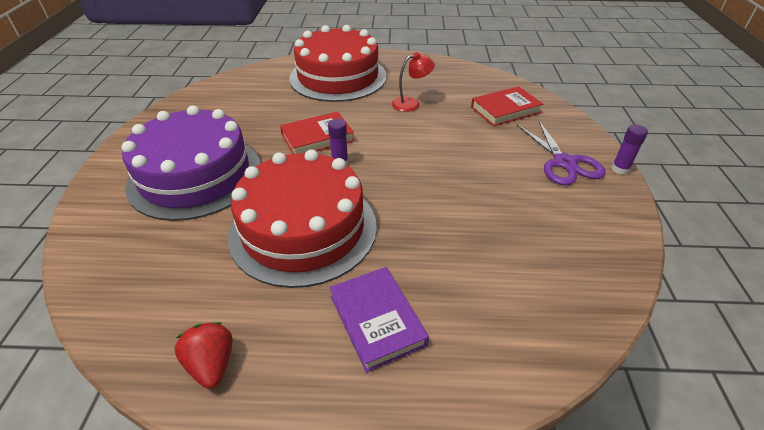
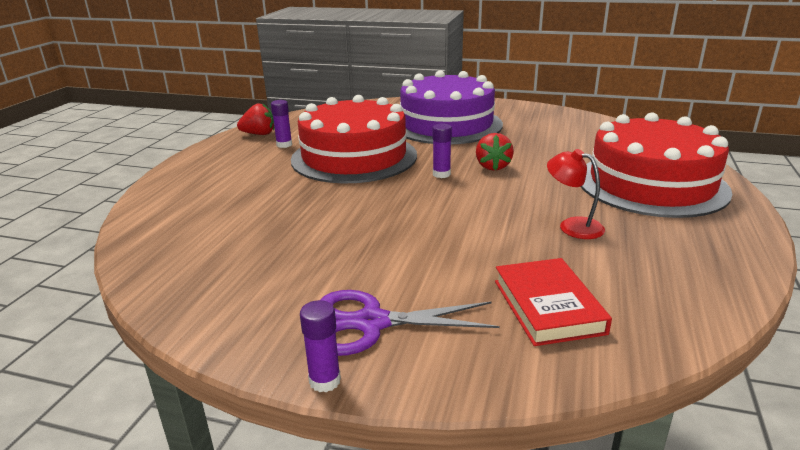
camera: 105 degrees right, 15 degrees down
(263, 311) = (284, 145): none -> purple glue stick
(317, 138) = (493, 166): red book -> red strawberry
(377, 320) = (240, 175): purple book -> none
(411, 103) = (572, 226): red lamp -> red lamp turned 135 degrees clockwise

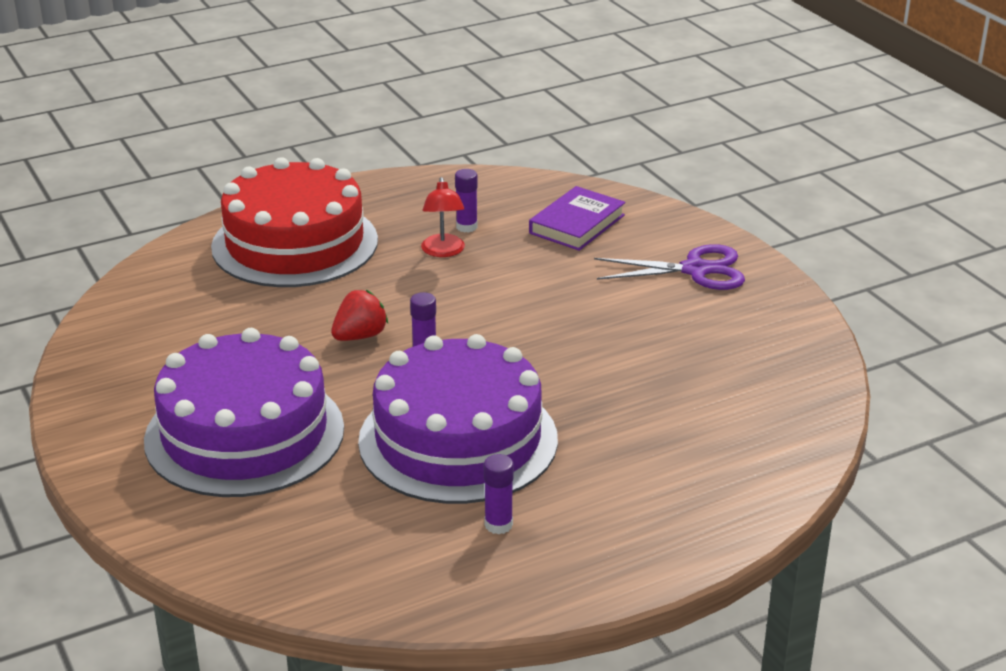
camera: 135 degrees left, 5 degrees up
(259, 134) = (495, 581): red strawberry -> none
(325, 381) = (761, 258): purple glue stick -> purple glue stick (466, 227)
(354, 157) = (458, 440): red cake -> purple cake
(372, 323) = (695, 270): purple scissors -> purple scissors turned 45 degrees counterclockwise
(548, 306) = (577, 224): red book -> purple book

